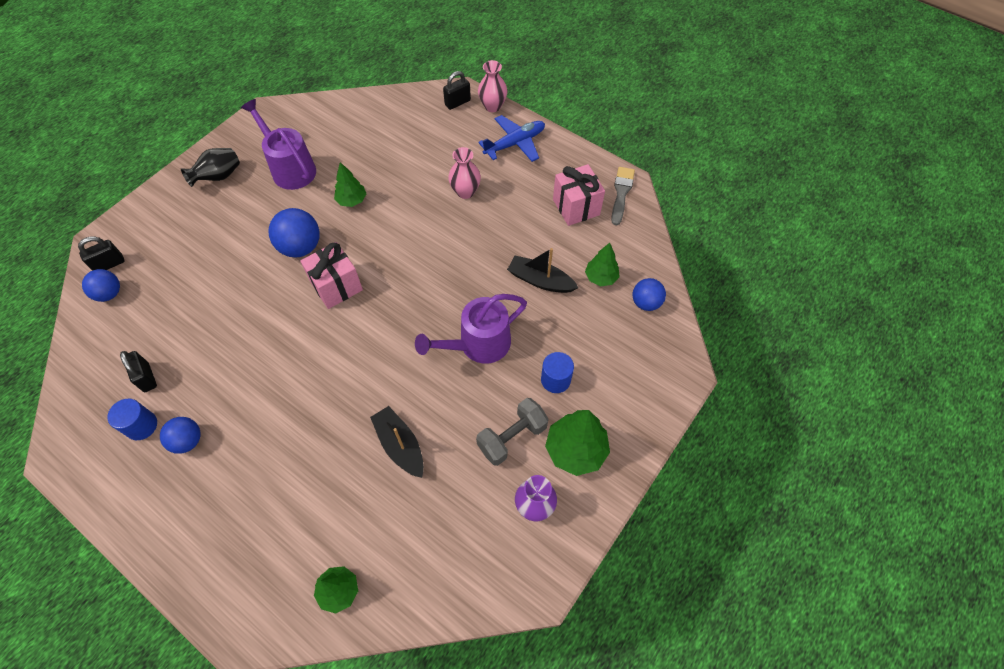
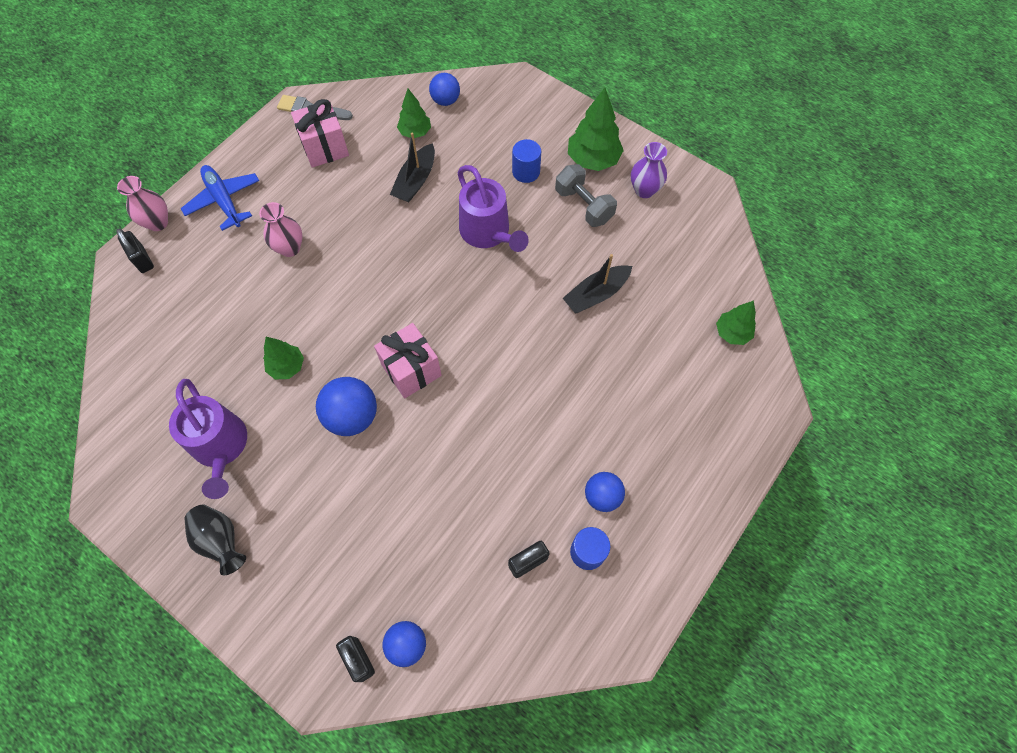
camera: 90 degrees left, 5 degrees up
(290, 168) = (221, 447): purple watering can -> purple watering can turned 75 degrees counterclockwise

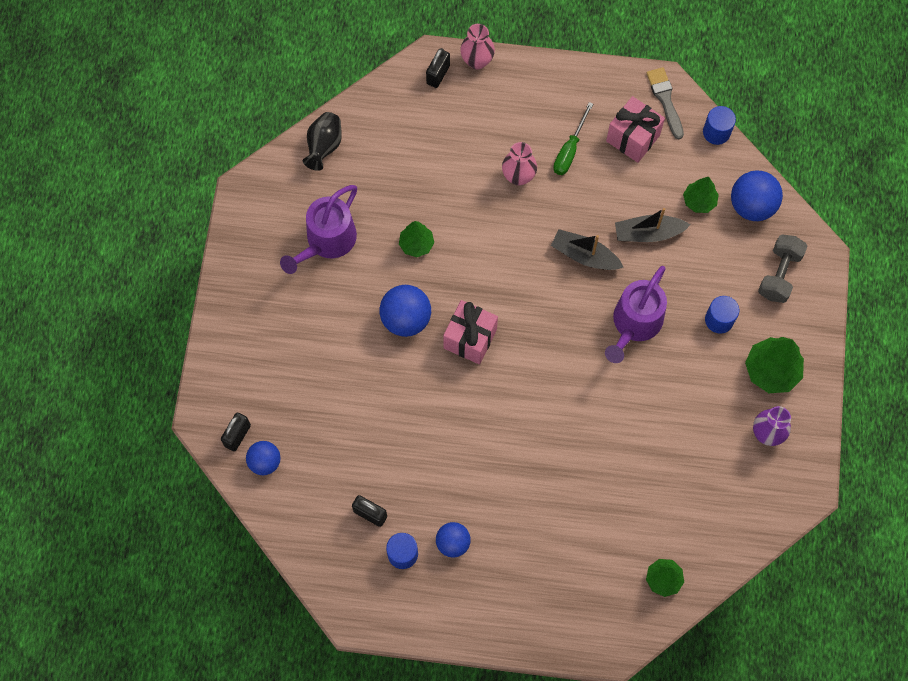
camera: 60 degrees right, 5 degrees up
(221, 540) = (262, 289): black vase -> black vase (324, 146)
(224, 200) = (529, 95): blue plane -> none
(298, 197) = (569, 150): none -> green screwdriver
(366, 91) = (716, 132): none -> blue cylinder
(445, 100) = (752, 205): blue ball -> blue ball, size x1.55
(583, 205) = (715, 389): grey dumbbell -> grey dumbbell (779, 274)
(596, 294) = (630, 446): black boat -> black boat (584, 255)

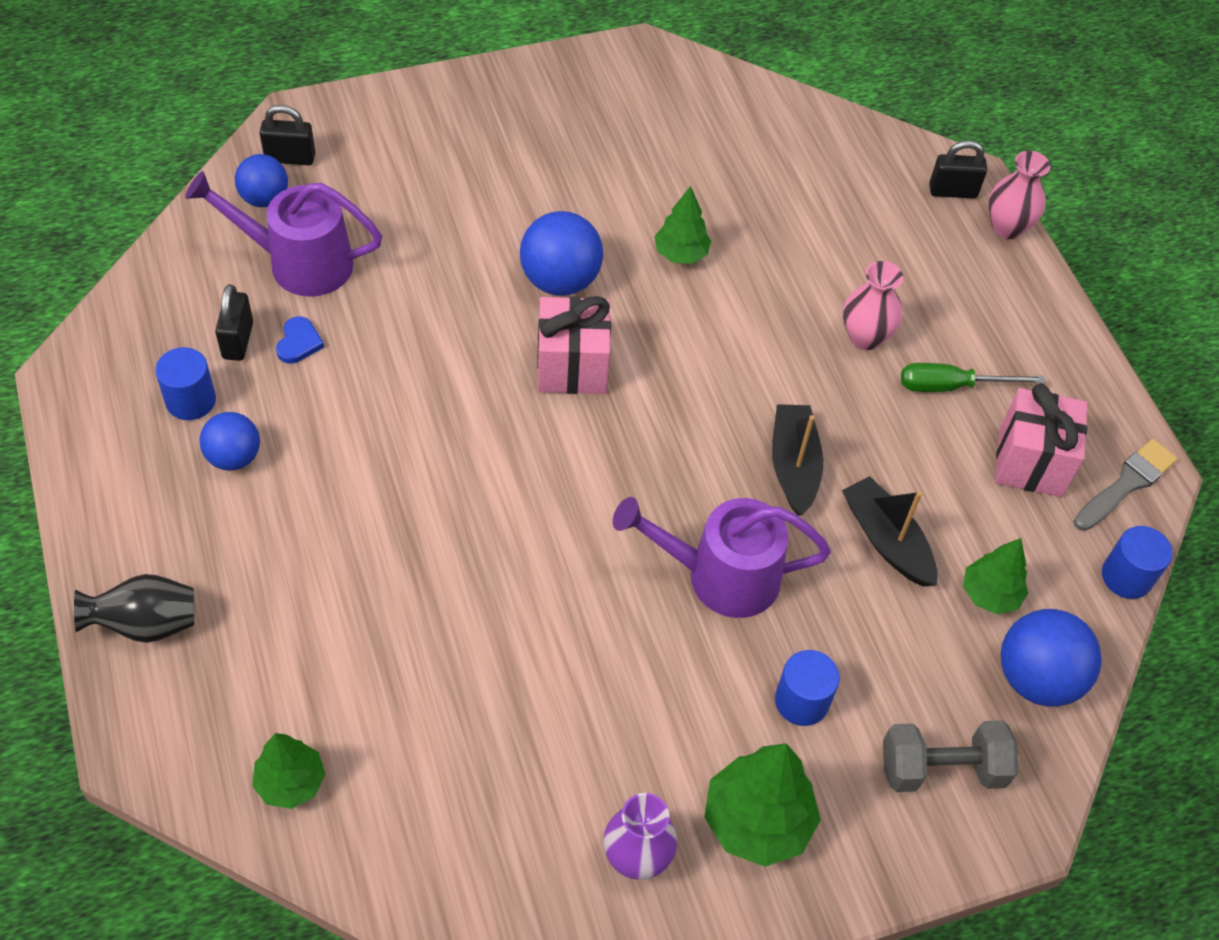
camera: 60 degrees right, 15 degrees down
(324, 146) = (759, 108): black vase -> black vase (146, 624)
(327, 241) = (623, 156): purple watering can -> purple watering can (299, 263)
(387, 480) = (299, 342): none -> blue heart

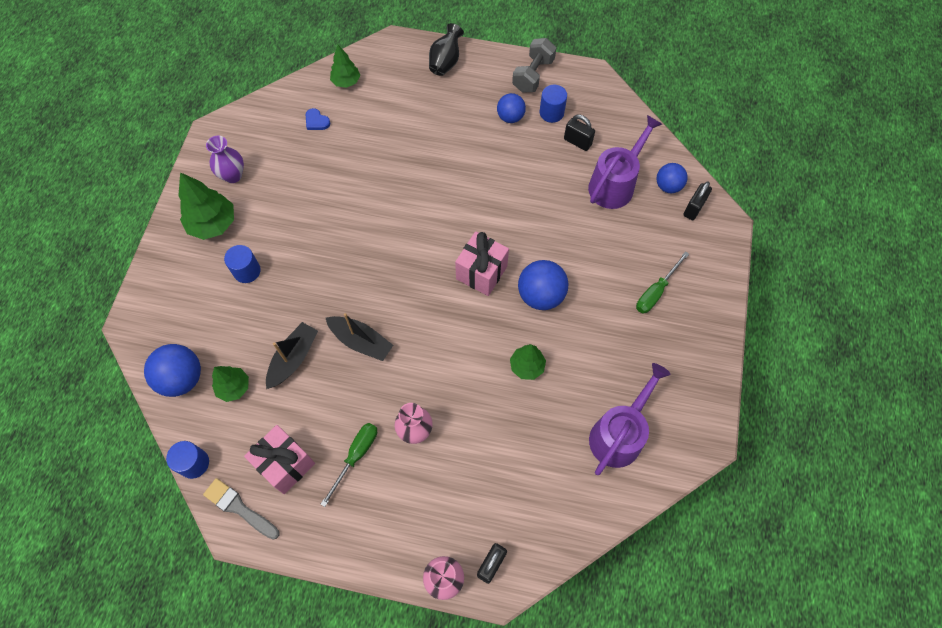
camera: 125 degrees right, 10 degrees up
(299, 342) = (563, 165): blue heart -> blue heart (316, 121)
(464, 157) = (656, 291): none -> green screwdriver
(720, 576) = (326, 273): purple watering can -> purple watering can (619, 434)
(886, 540) = (293, 358): black boat -> black boat turned 60 degrees counterclockwise
(942, 768) = (177, 308): grey dumbbell -> grey dumbbell (533, 75)
(1126, 484) = (239, 508): grey brush -> grey brush turned 135 degrees clockwise

